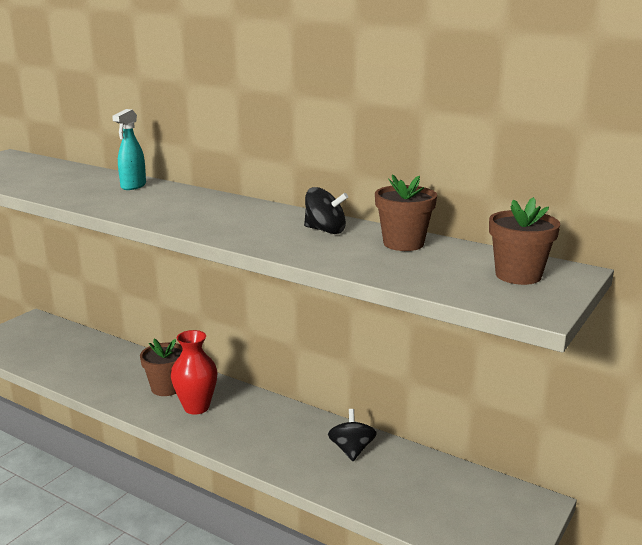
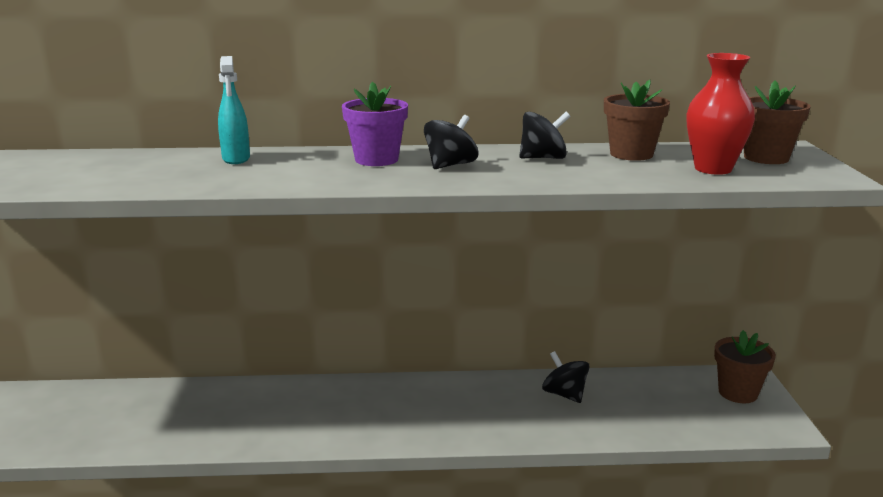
camera: 35 degrees left, 0 degrees up
(166, 388) = (304, 408): brown flower pot -> brown flower pot (738, 392)
(196, 407) = (365, 414): red vase -> red vase (713, 169)
(211, 205) = (376, 159): none -> purple flower pot
(247, 221) = (450, 165): none -> black spinning top

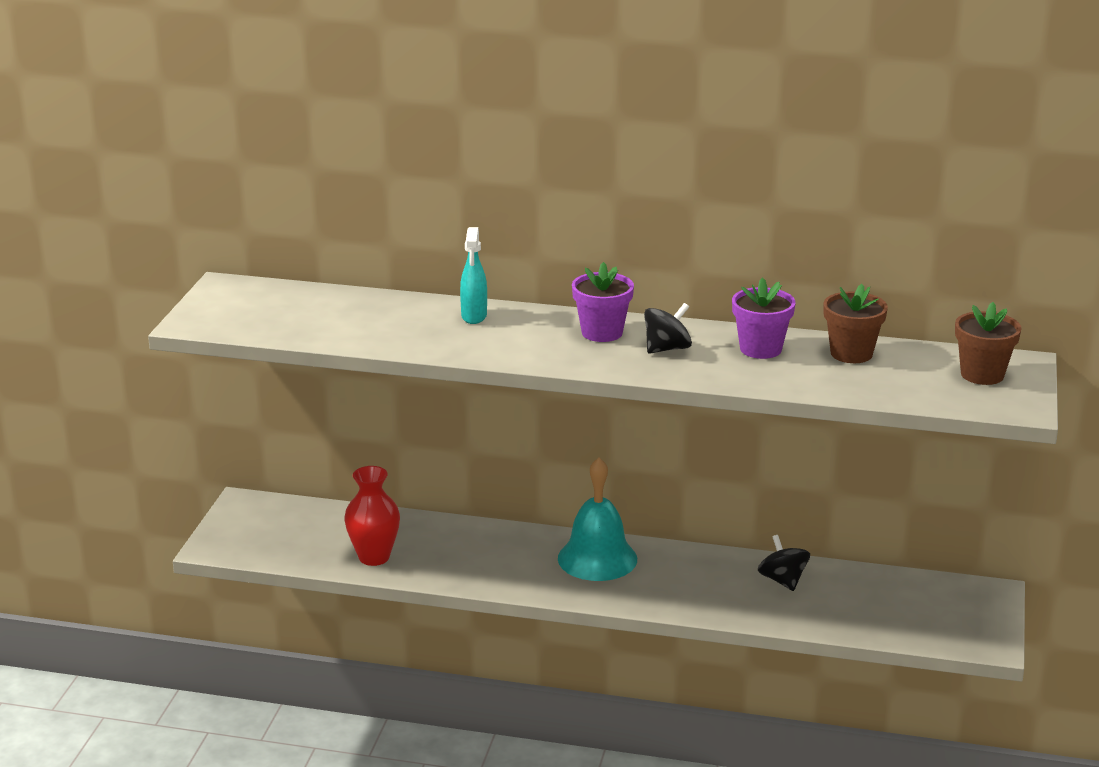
camera: 15 degrees right, 5 degrees up
(383, 399) = (597, 558): none -> turquoise bell
(543, 158) = (760, 349): black spinning top -> purple flower pot
(713, 169) = (913, 383): red vase -> red vase (374, 557)
(738, 392) = (967, 605): brown flower pot -> none

